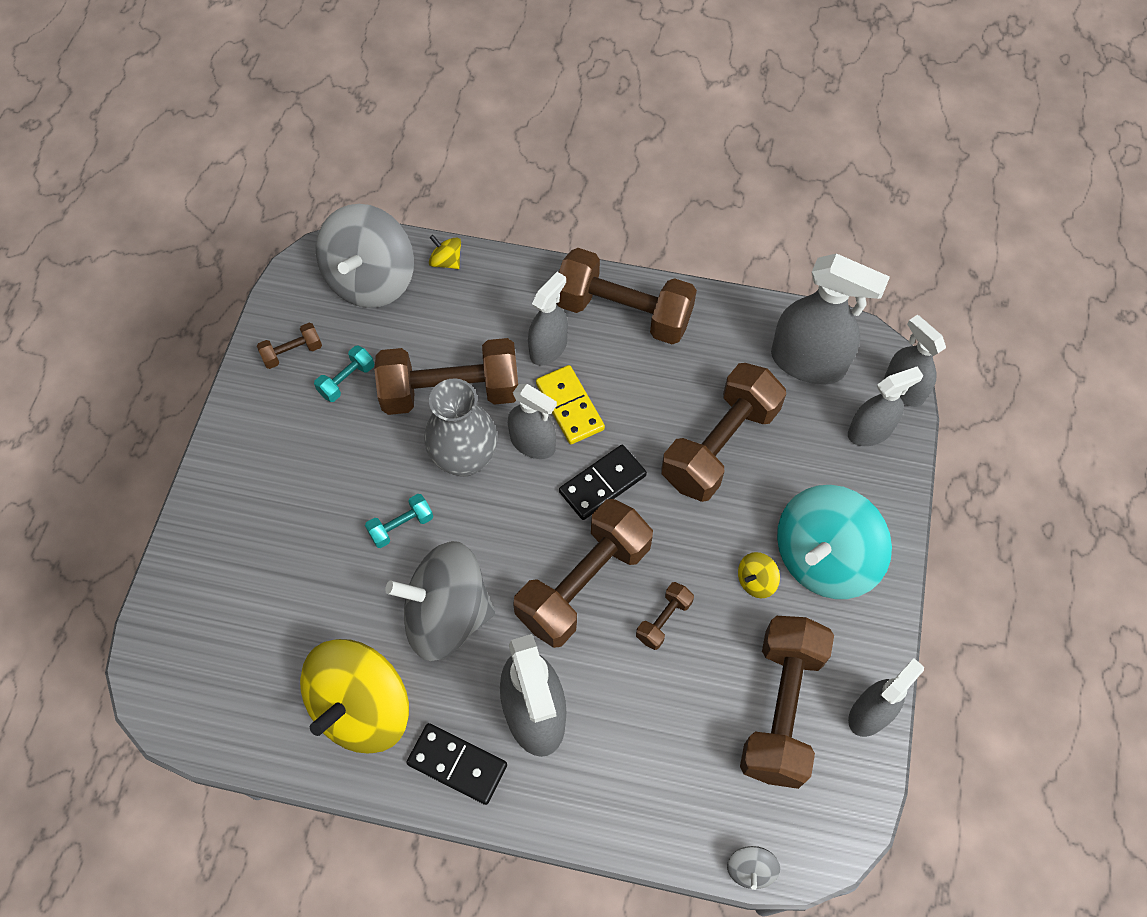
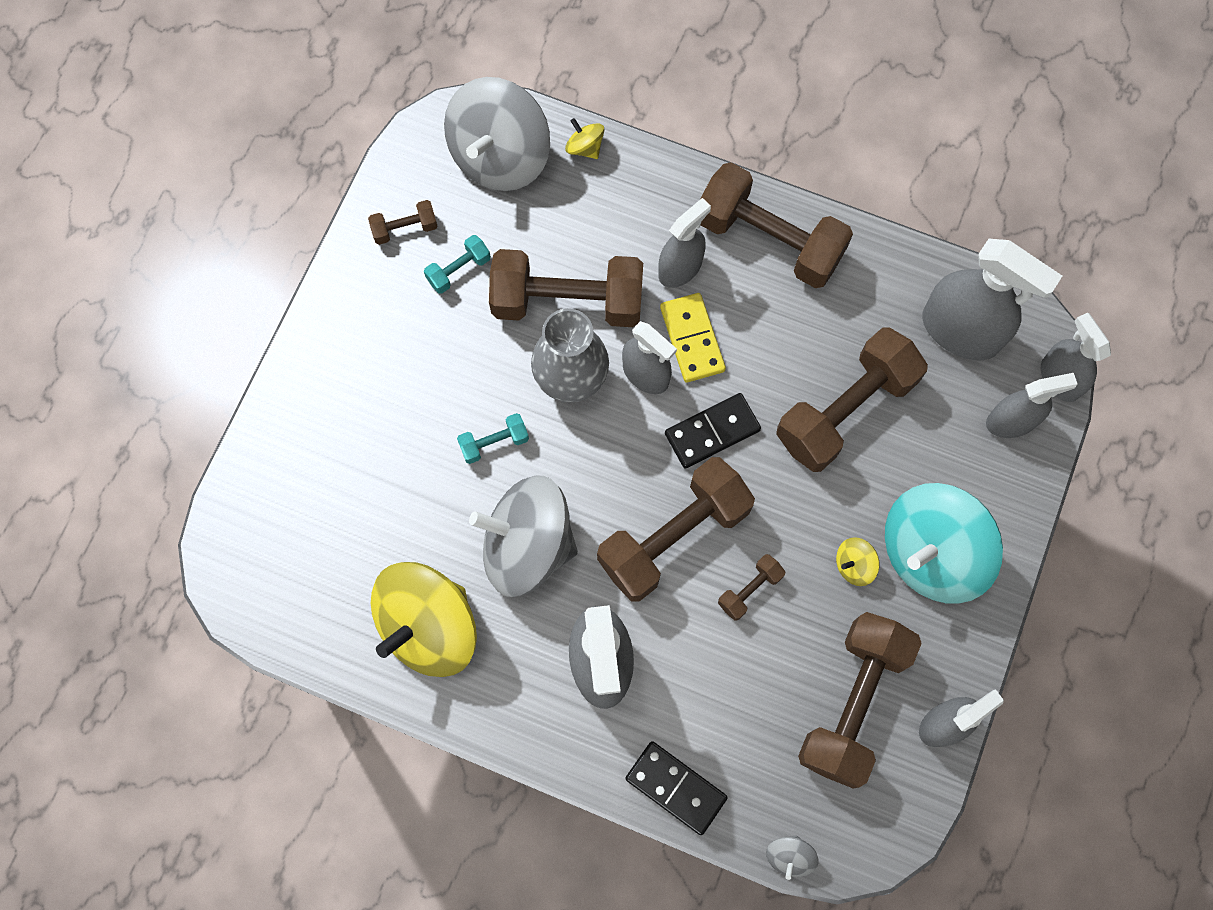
camera: 10 degrees right, 10 degrees up
(457, 764) = (516, 700): black domino -> black domino (676, 787)

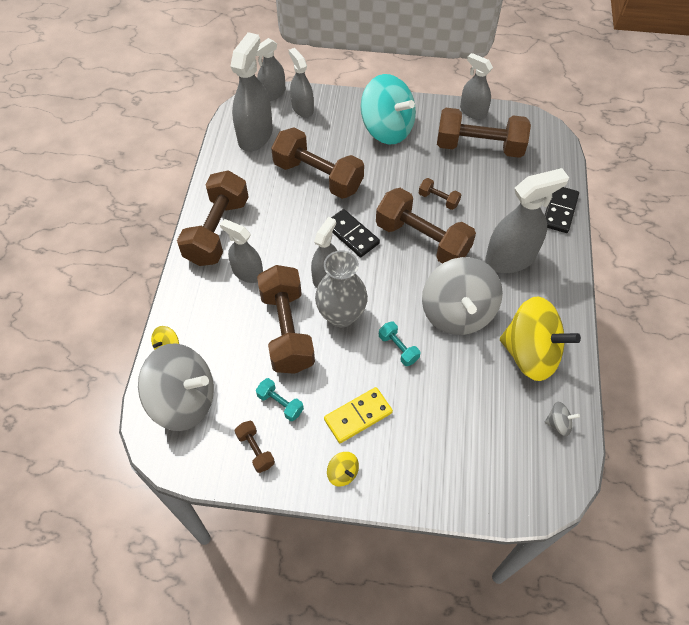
camera: 105 degrees left, 15 degrees down
(692, 339) = (295, 257): yellow domino -> yellow domino (358, 416)
(789, 856) = (567, 158): grey spinning top -> grey spinning top (558, 424)
(854, 565) = (406, 158): yellow spinning top -> yellow spinning top (342, 473)

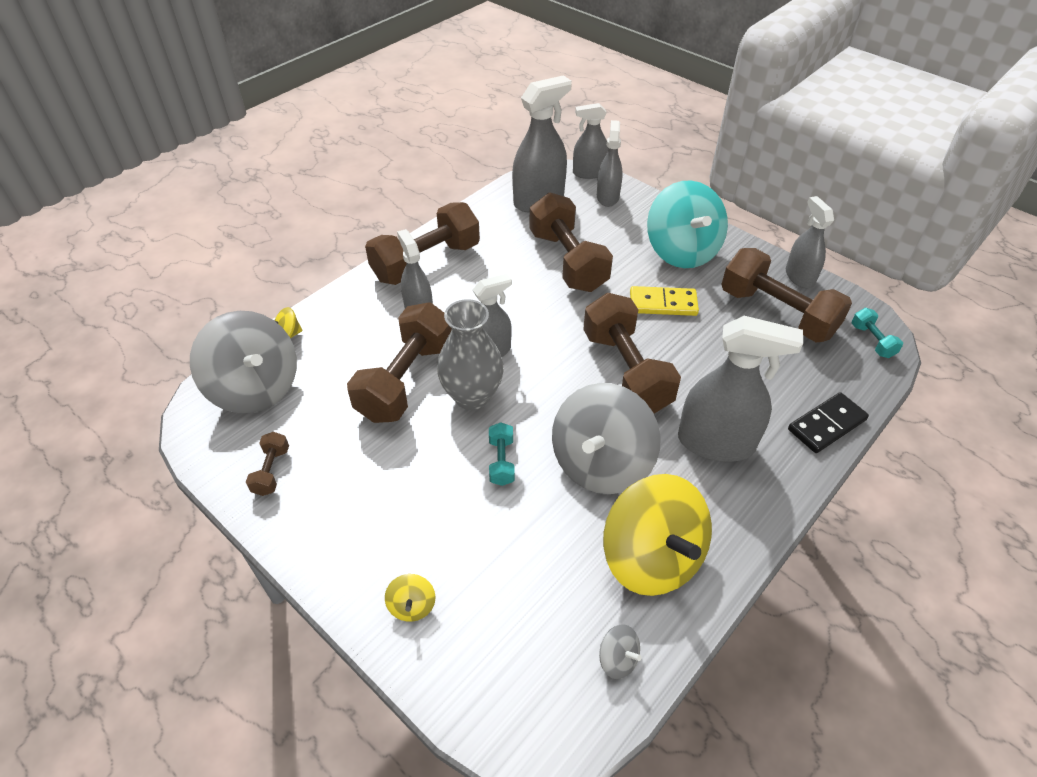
camera: 35 degrees right, 10 degrees down
(280, 404) = (335, 443): turquoise dumbbell -> turquoise dumbbell (872, 341)
(342, 473) = (328, 548): yellow spinning top -> yellow spinning top (412, 606)
(351, 235) = (553, 328): black domino -> none
(358, 416) = (397, 502): yellow domino -> yellow domino (663, 304)
(438, 199) = (681, 342): brown dumbbell -> none

